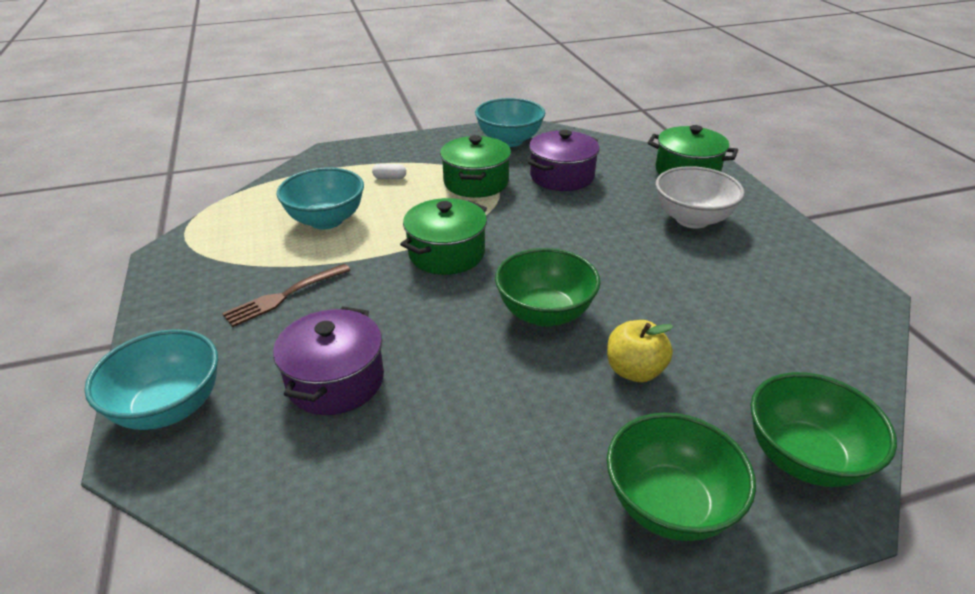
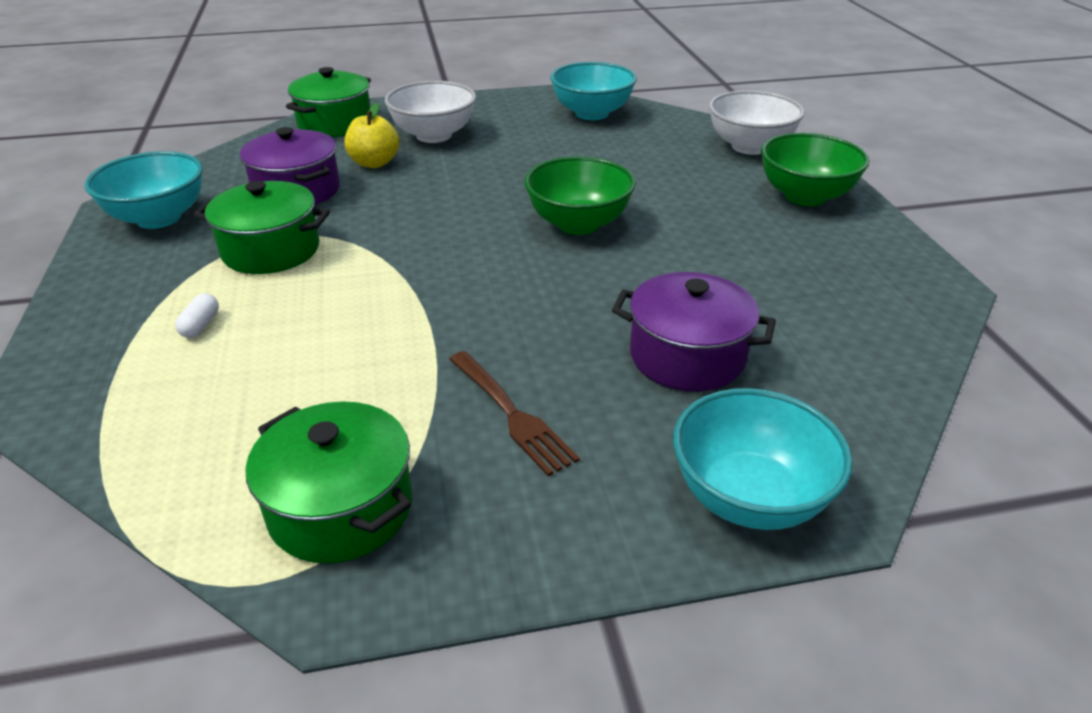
camera: 85 degrees left, 0 degrees up
(326, 220) = (307, 387): turquoise bowl -> turquoise bowl (592, 113)
(446, 253) = (447, 278): green pot -> green pot (341, 508)
(634, 371) = (664, 191): yellow apple -> yellow apple (374, 163)
(804, 458) = (749, 147): green bowl -> white bowl

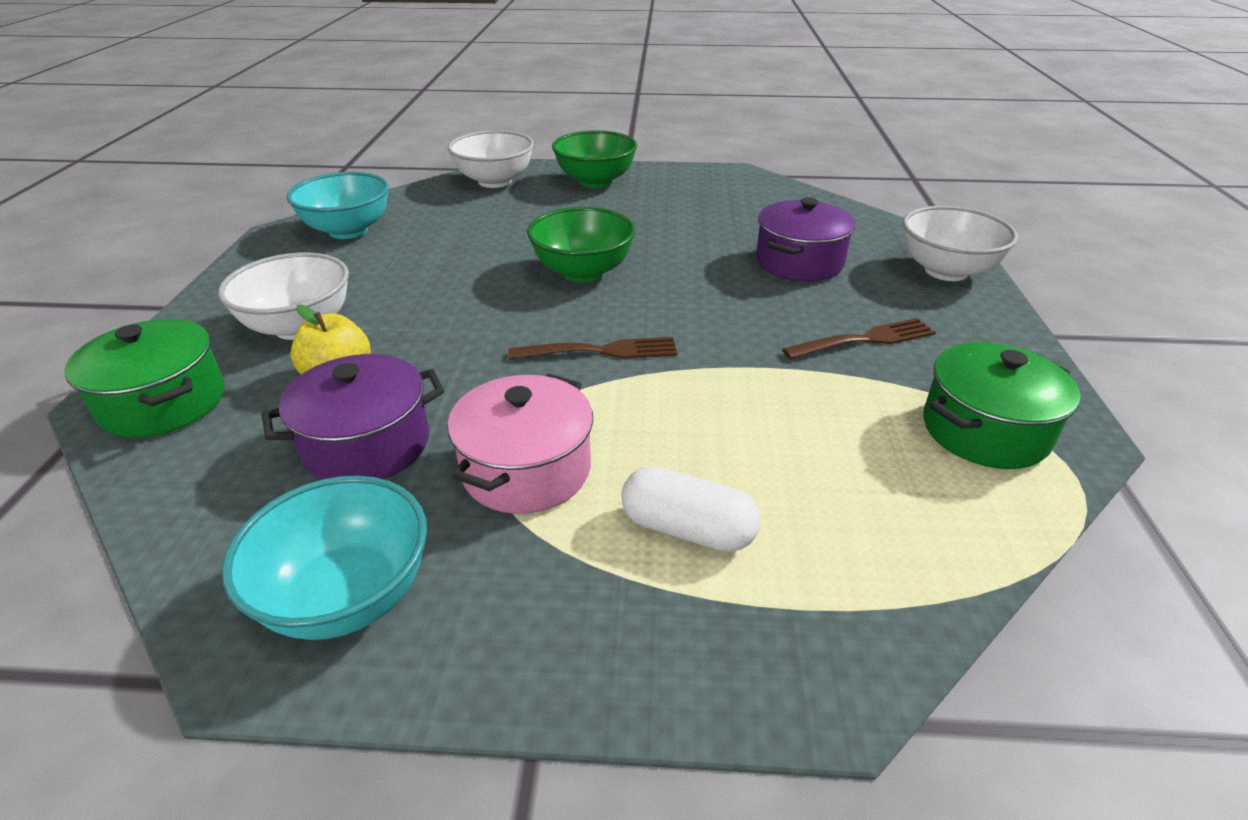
camera: 75 degrees left, 0 degrees up
(200, 325) = (687, 529): white capsule -> white capsule, size x1.86
(271, 250) = (526, 469): green pot -> pink pot
(436, 254) = (599, 351): none -> brown fork
(749, 497) = (946, 271): turquoise bowl -> white bowl

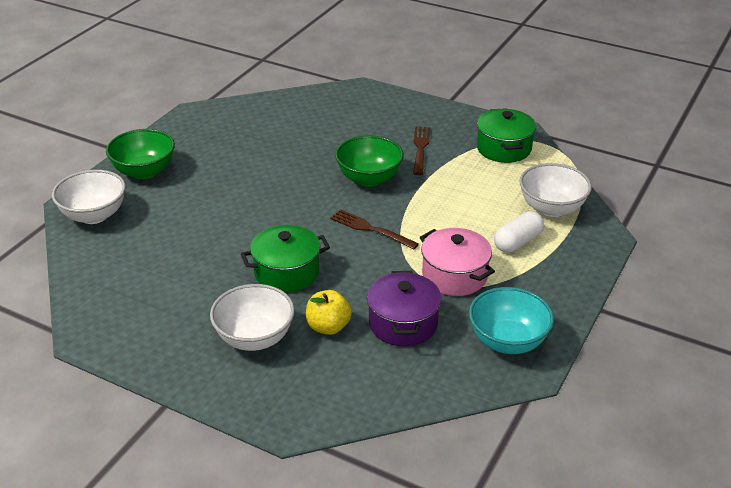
camera: 65 degrees left, 0 degrees up
(164, 403) = (308, 401): green pot -> green pot (286, 272)
(348, 230) = (117, 301): turquoise bowl -> none
(583, 272) = (278, 212): green bowl -> green bowl (369, 179)
(599, 351) = (371, 229): brown fork -> brown fork turned 75 degrees counterclockwise
(799, 262) = (332, 137): purple pot -> none
(946, 271) = (378, 99): white bowl -> white bowl (551, 208)

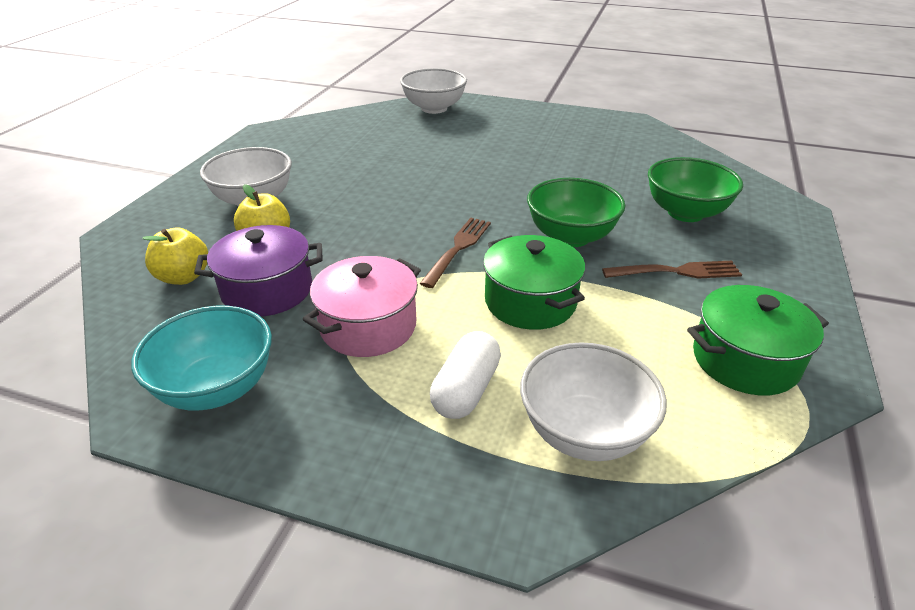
camera: 80 degrees right, 0 degrees up
(144, 171) = (512, 116): green bowl -> green bowl (685, 213)
(286, 272) = (362, 205): green pot -> green pot (530, 302)
(374, 371) = (183, 277): none -> yellow apple
(517, 242) = (466, 390): white capsule -> white capsule turned 75 degrees clockwise

